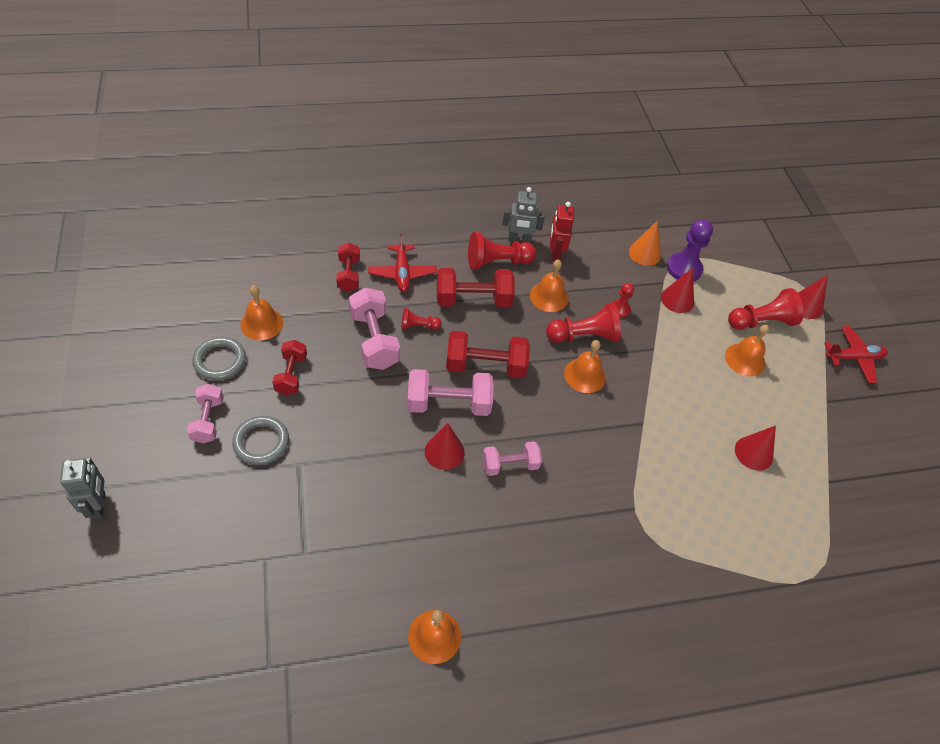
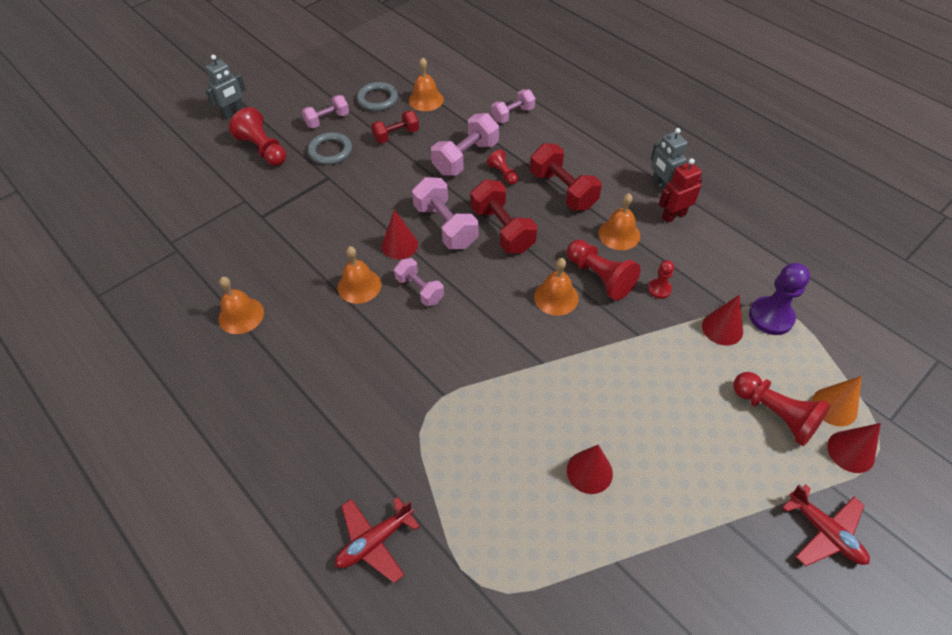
camera: 65 degrees right, 0 degrees up
(349, 275) = (513, 115): red dumbbell -> pink dumbbell
(402, 273) = (545, 139): red plane -> red plane (375, 541)
(497, 262) = (620, 185): red pawn -> red pawn (263, 149)
(644, 253) = (753, 277): orange cone -> orange cone (834, 406)
(745, 359) = (705, 418): orange bell -> orange bell (359, 286)

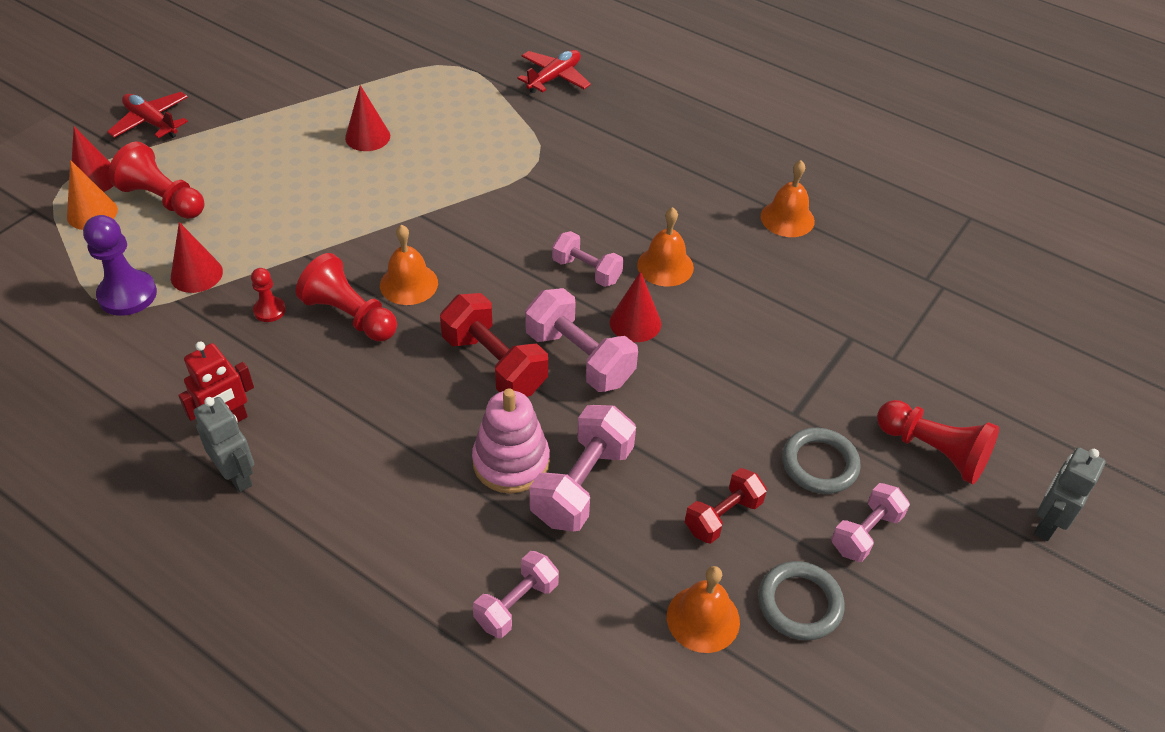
camera: 165 degrees right, 5 degrees down
(503, 173) = (511, 462): red pawn -> pink stacking toy
(563, 190) = (407, 443): red dumbbell -> none
(619, 234) = (318, 380): orange bell -> none

